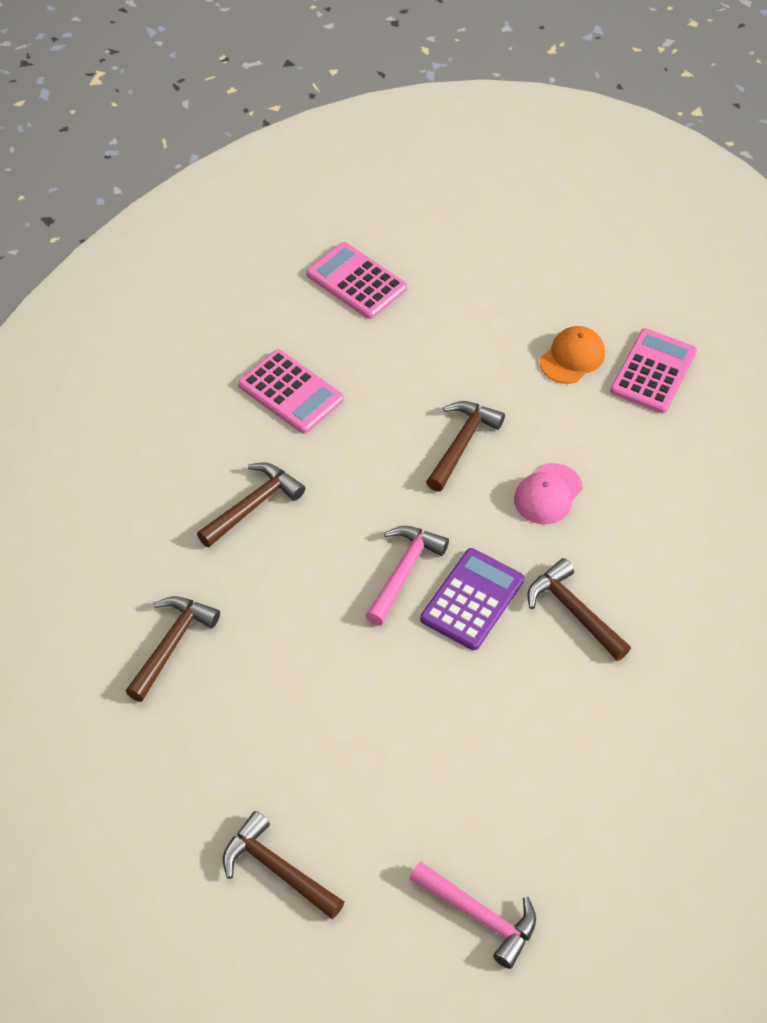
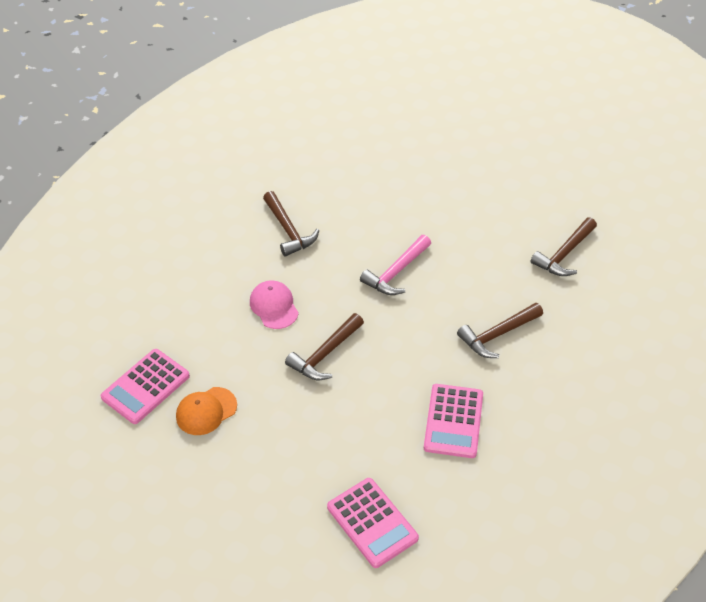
camera: 165 degrees left, 5 degrees down
(277, 869) = (509, 136): brown hammer -> none
(290, 392) = (453, 421): pink calculator -> pink calculator turned 135 degrees counterclockwise
(472, 599) = (354, 248): purple calculator -> none
(479, 916) = (402, 102): pink hammer -> none
(548, 494) = (274, 306): pink cap -> pink cap turned 75 degrees counterclockwise

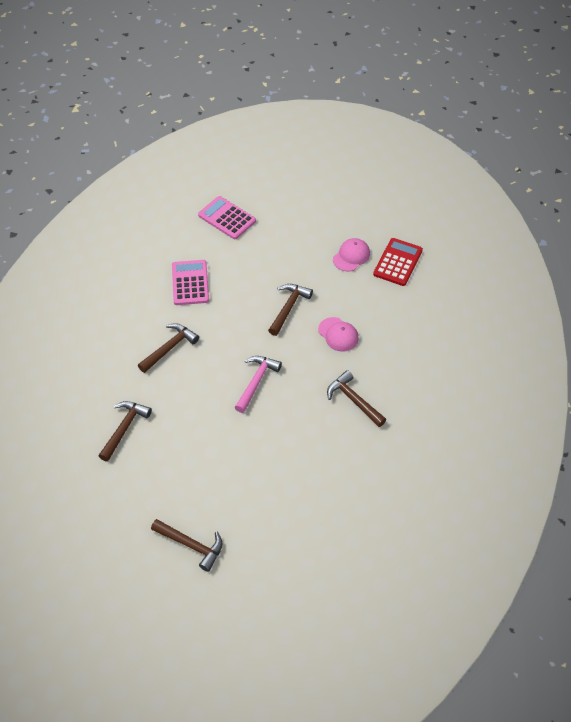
camera: 165 degrees right, 5 degrees up
(145, 387) = (397, 262): pink calculator -> red calculator
(206, 411) = (351, 256): orange cap -> pink cap
(503, 140) = (191, 545): none -> brown hammer

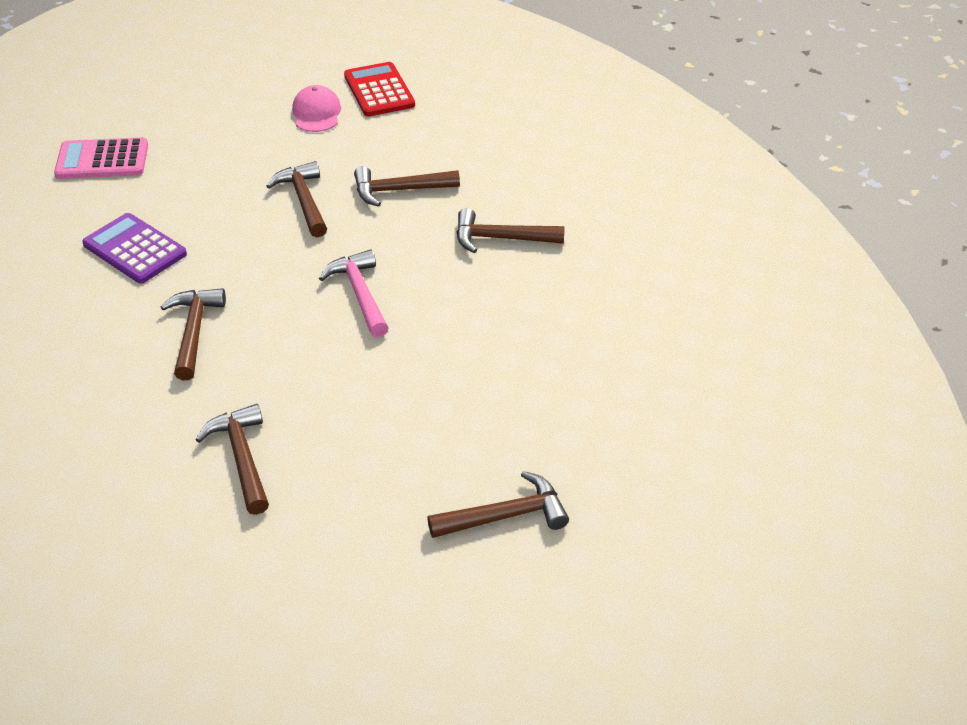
camera: 45 degrees left, 10 degrees down
(190, 283) = (134, 249): pink calculator -> purple calculator
(338, 334) = (399, 190): pink cap -> brown hammer

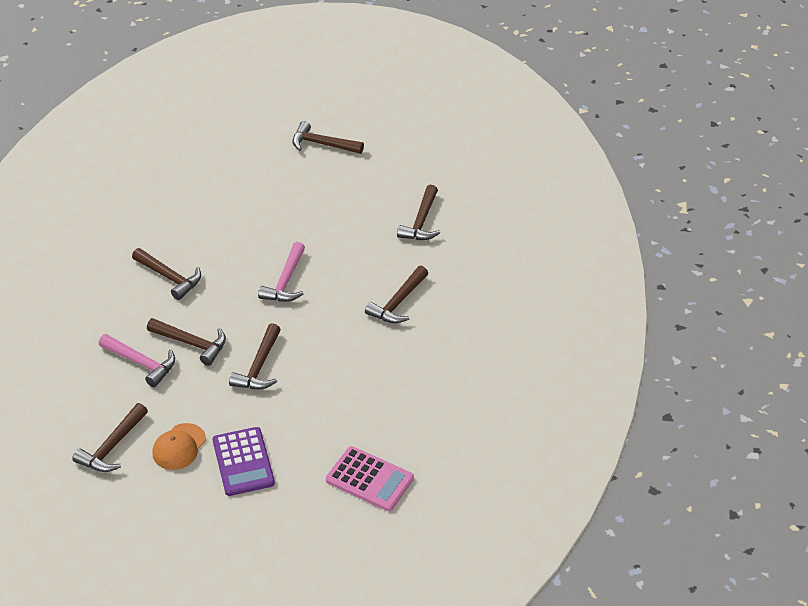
camera: 145 degrees left, 0 degrees up
(134, 249) = (396, 381): purple calculator -> purple calculator (243, 462)
(316, 113) = (179, 447): pink cap -> orange cap
(379, 90) = (112, 447): red calculator -> brown hammer
(430, 155) = (141, 363): none -> pink hammer

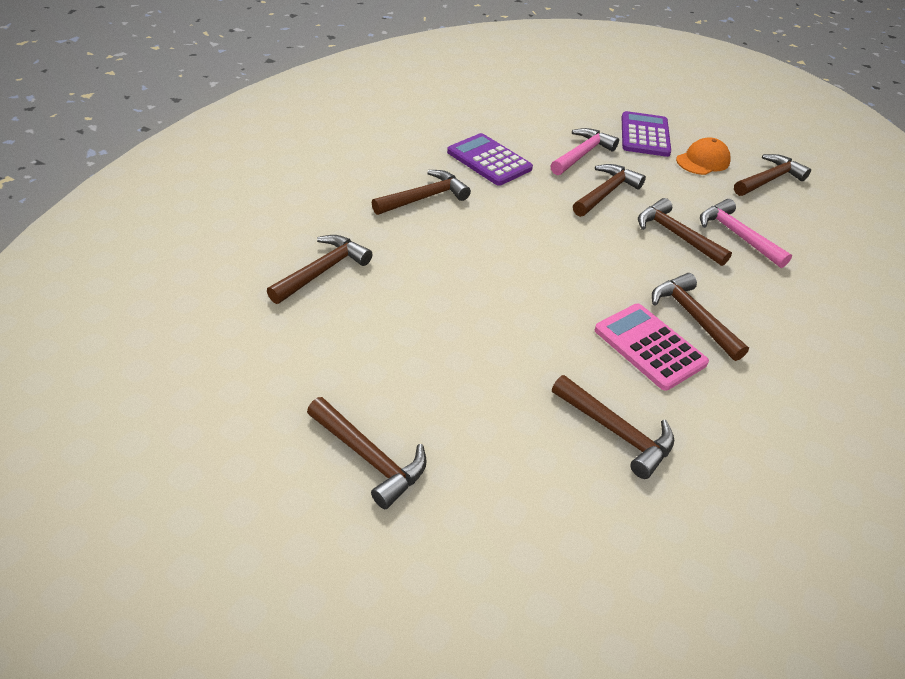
camera: 160 degrees left, 0 degrees up
(203, 194) = (616, 432): none -> brown hammer
(285, 281) = (541, 261): pink hammer -> pink hammer (582, 154)
(369, 479) = (540, 96): pink calculator -> pink calculator (649, 347)
(372, 363) = (489, 160): none -> purple calculator

